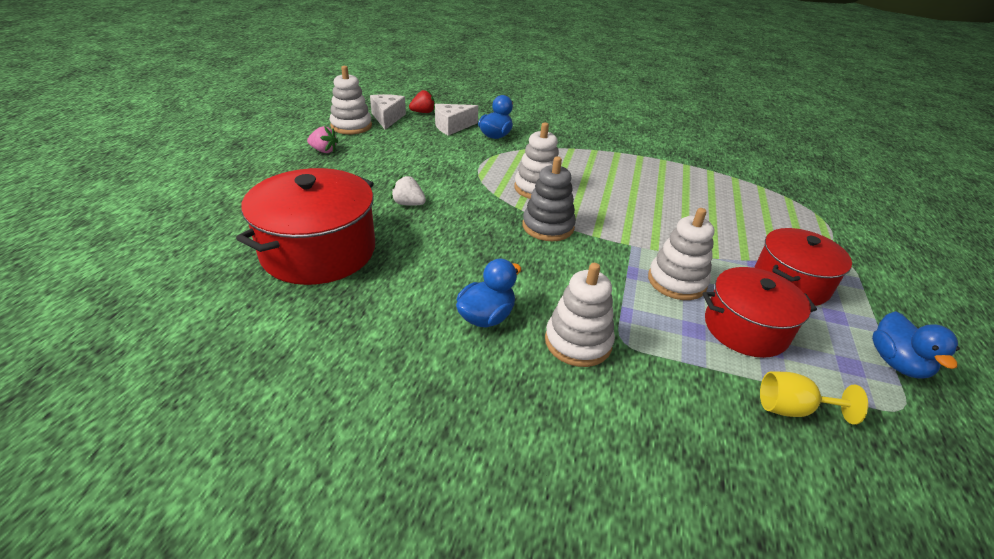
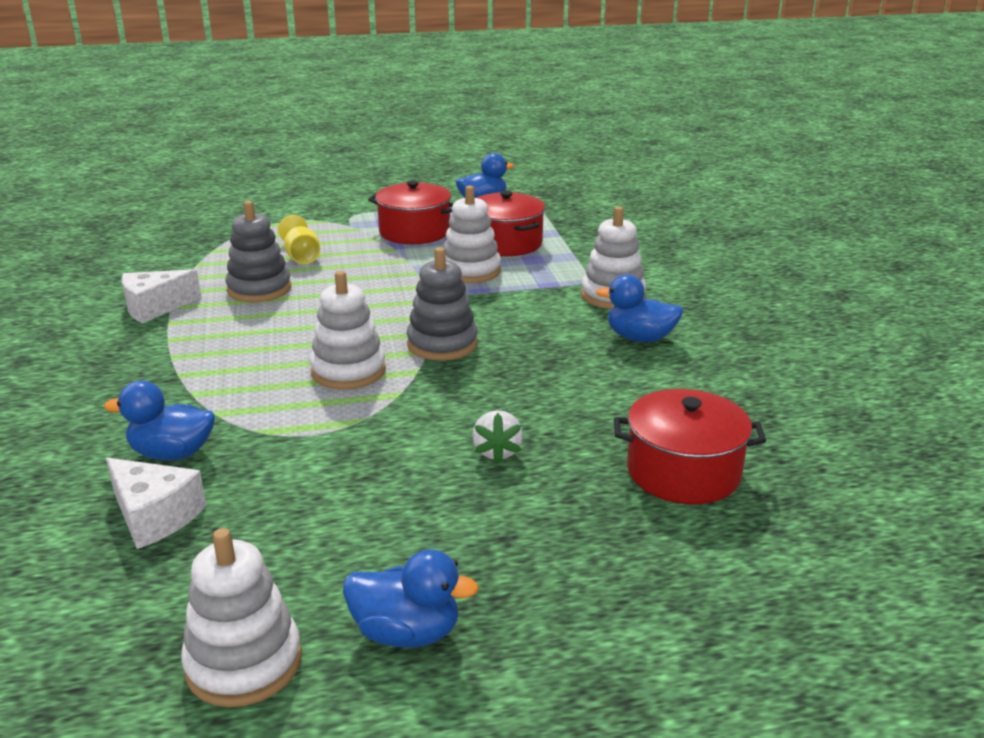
camera: 115 degrees left, 10 degrees down
(319, 251) = (683, 472): red pot -> red pot, size x0.66
(324, 151) = (406, 632): pink strawberry -> blue duck
(387, 118) = (156, 627): white cheese -> white cheese (155, 307)
(423, 112) = (85, 587): red strawberry -> none
(679, 188) = (259, 289): none -> grey stacking toy
(792, 409) = (577, 227): yellow goblet -> yellow goblet (301, 256)

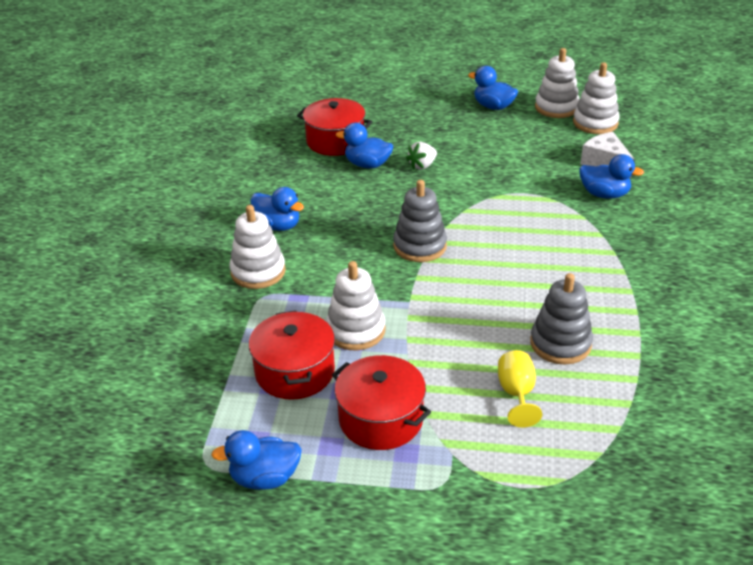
camera: 160 degrees left, 10 degrees up
(155, 307) = (655, 335): white cheese -> none
(348, 371) = (493, 234): white stacking toy -> white stacking toy (595, 123)
(497, 452) = (422, 166): white strawberry -> white strawberry turned 150 degrees counterclockwise
(590, 438) = (367, 164): none -> blue duck

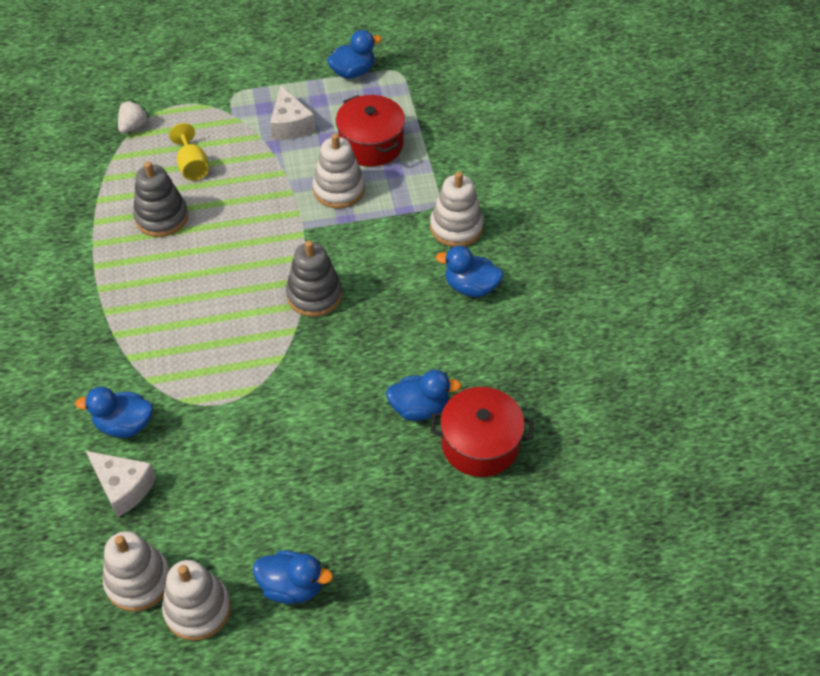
camera: 160 degrees right, 15 degrees up
(381, 419) = (290, 125): red pot -> white cheese
(422, 166) = (352, 423): white strawberry -> white strawberry (133, 126)

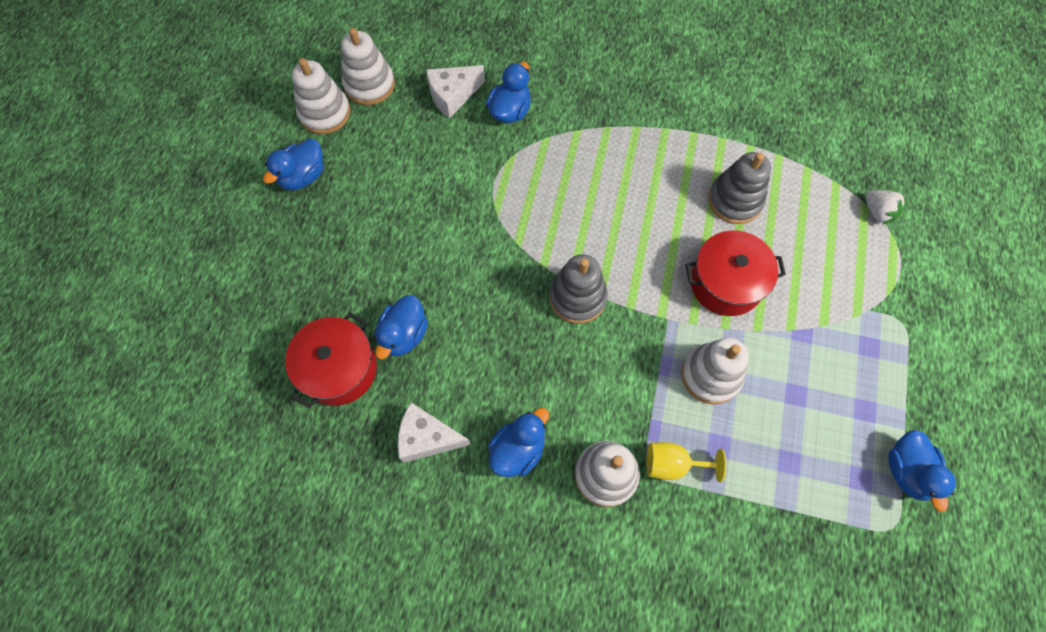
camera: 115 degrees right, 15 degrees up
(192, 166) = (798, 247): yellow goblet -> yellow goblet (672, 464)
(290, 125) = (831, 363): white cheese -> white cheese (427, 438)
(371, 144) = (770, 439): red pot -> red pot (726, 283)

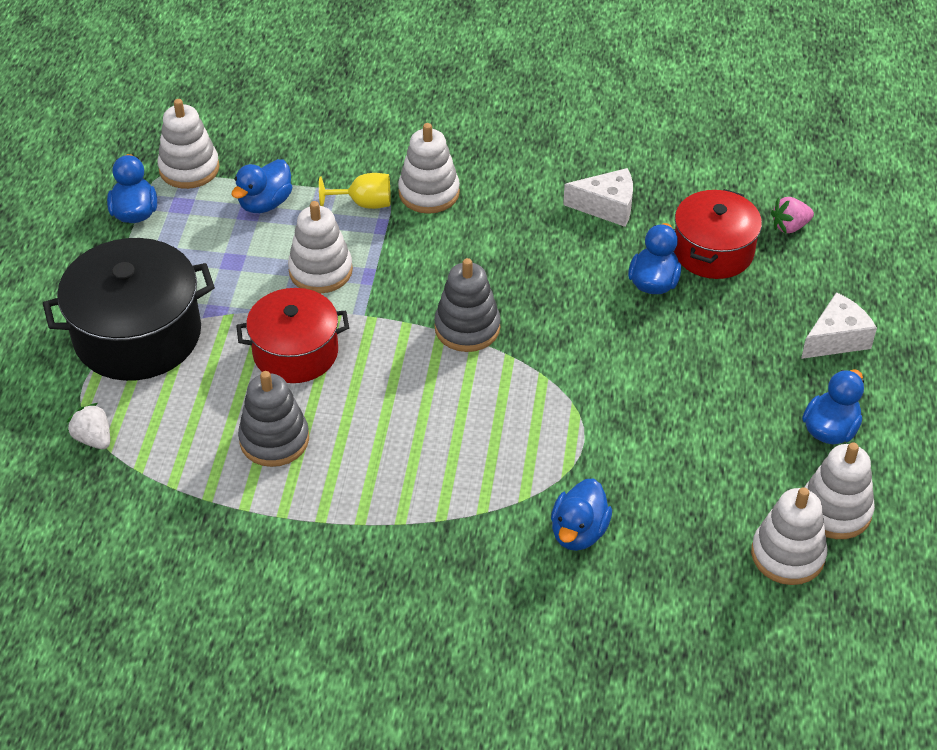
camera: 175 degrees right, 20 degrees down
(256, 395) = (789, 226): none -> pink strawberry
(452, 95) = (664, 547): white cheese -> white cheese (836, 339)
(518, 449) = (516, 204): blue duck -> blue duck (265, 203)
(864, 536) = (189, 168): none -> white stacking toy
(867, 313) = (137, 334): none -> black pot

